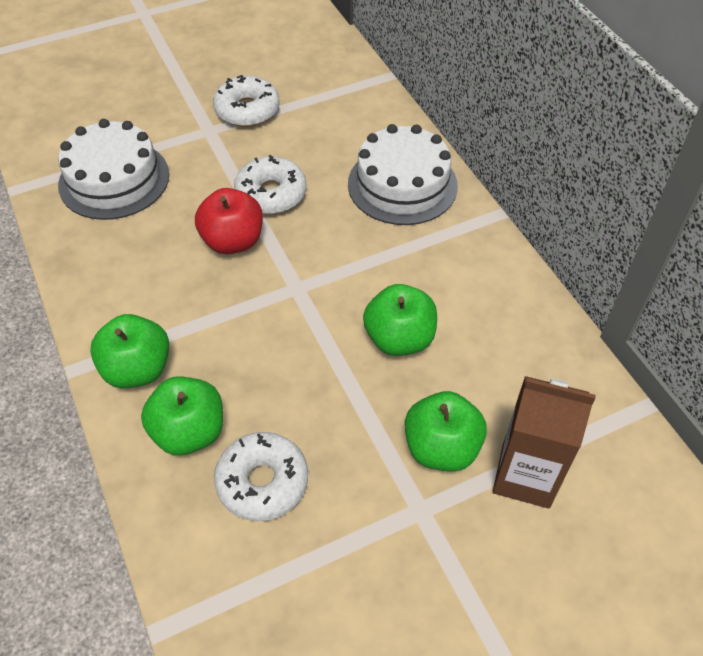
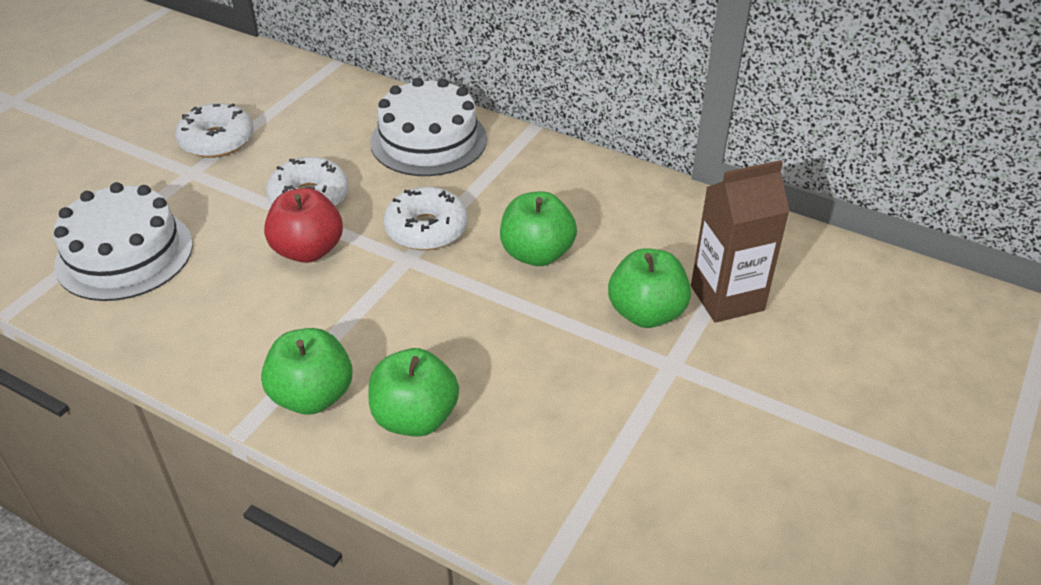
camera: 35 degrees left, 10 degrees down
(262, 482) = (521, 418): white donut -> white donut (426, 229)

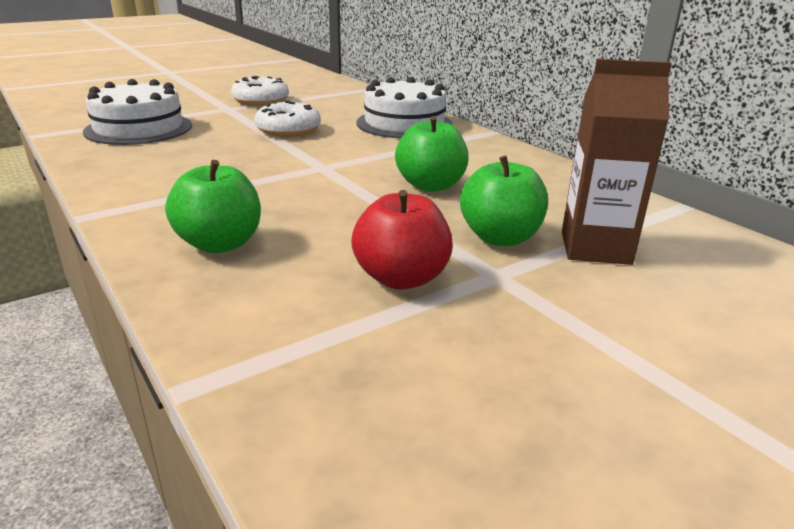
camera: 25 degrees right, 15 degrees down
(308, 250) = (256, 149): red apple -> red apple (401, 278)
(312, 396) = (159, 212): green apple -> none
(426, 229) = (354, 157): white donut -> none

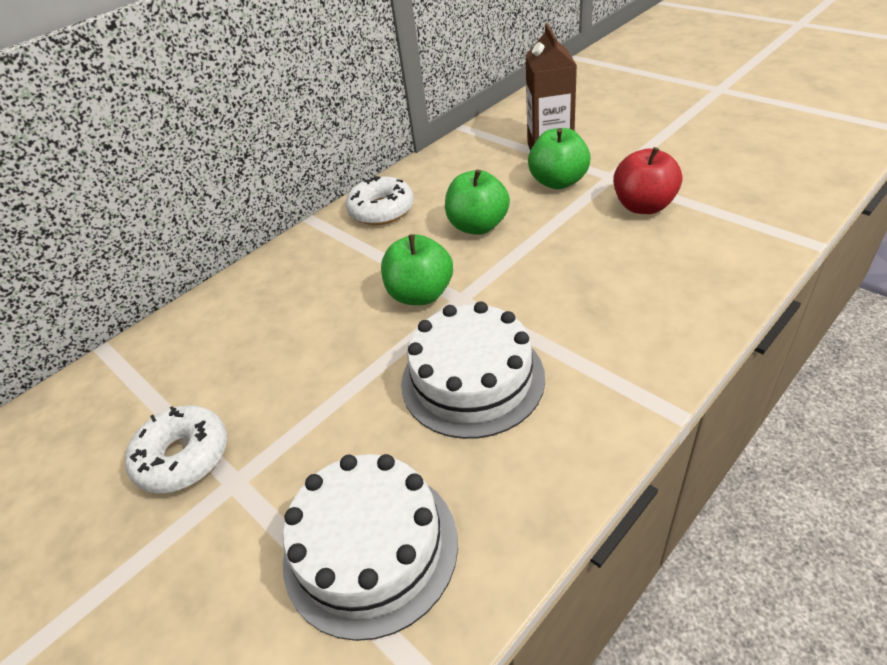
camera: 95 degrees left, 15 degrees up
(220, 244) = (661, 298): green apple -> green apple (420, 294)
(288, 130) = (338, 368): white donut -> white donut (381, 210)
(404, 123) = (291, 280): white cake -> white cake (472, 379)

